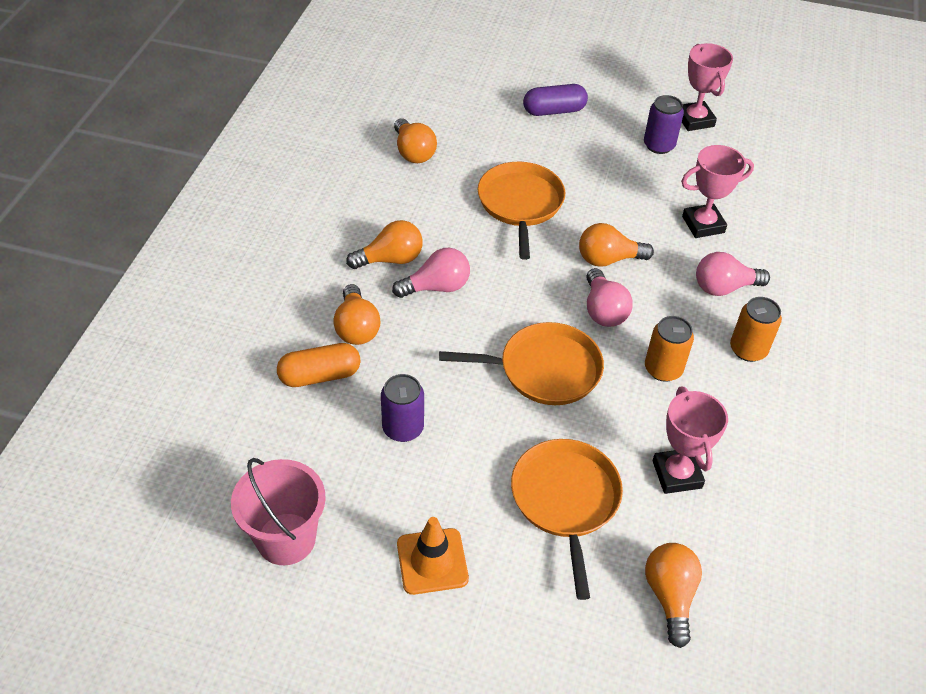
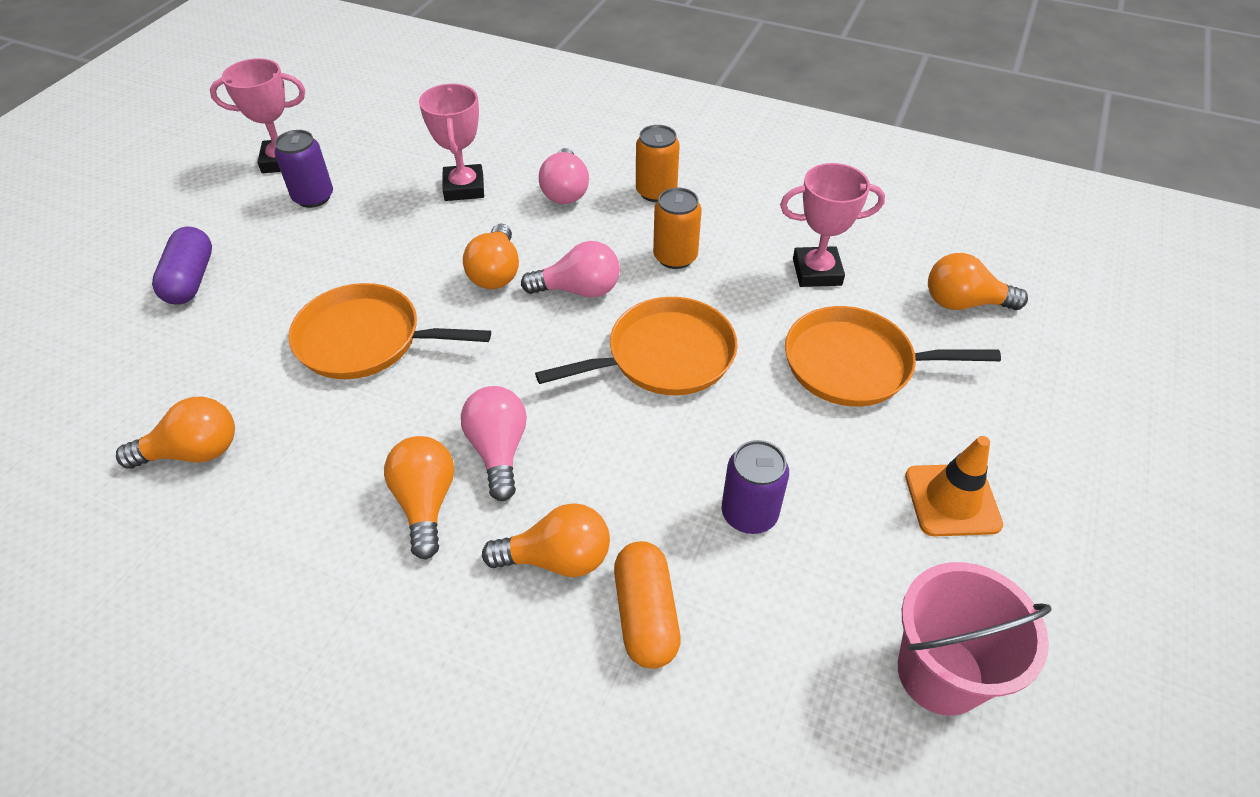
camera: 80 degrees left, 0 degrees up
(544, 370) = (664, 356): orange pan -> orange pan turned 60 degrees clockwise

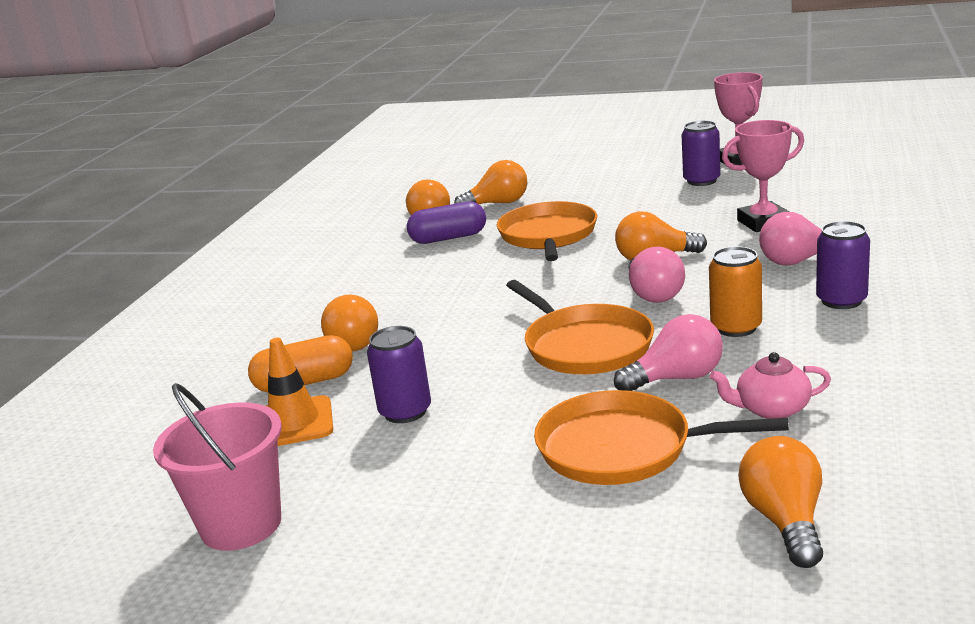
camera: 85 degrees right, 25 degrees down
(191, 279) = (581, 175): purple capsule -> purple capsule (448, 238)
(426, 503) = (397, 289): orange light bulb -> orange light bulb (498, 204)
(498, 450) = (451, 302): pink light bulb -> pink light bulb (676, 378)
(656, 192) = (841, 300): orange can -> purple can
(817, 272) = (771, 409): pink trophy -> pink teapot
(855, 364) = (622, 448): orange pan -> orange pan turned 75 degrees counterclockwise
(952, 500) = (439, 524): orange traffic cone -> orange traffic cone (294, 423)

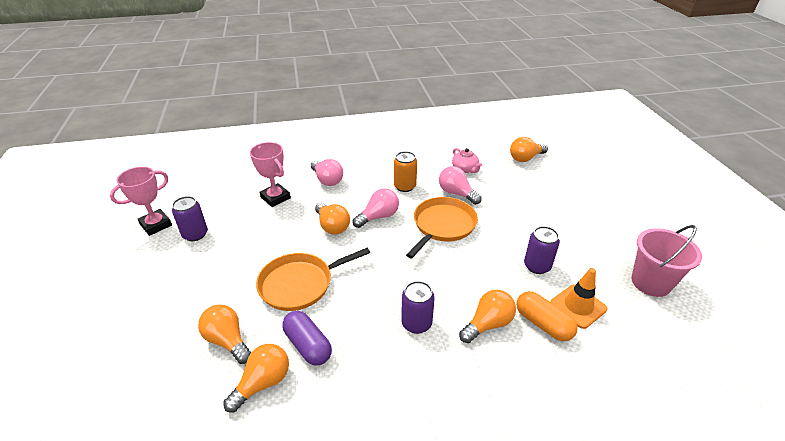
camera: 120 degrees left, 15 degrees up
(622, 448) = (514, 195): orange pan -> none
(841, 300) = (368, 165): purple can -> purple can (416, 323)

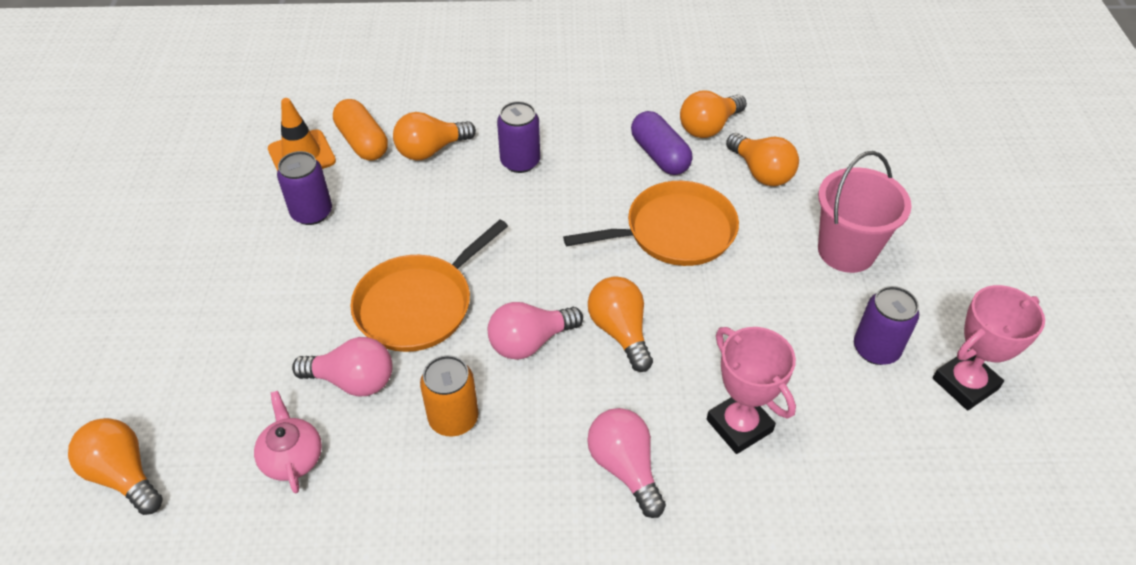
camera: 170 degrees left, 10 degrees up
(456, 193) = (353, 381): pink light bulb -> pink light bulb turned 45 degrees counterclockwise
(525, 158) = (124, 475): orange light bulb -> orange light bulb turned 120 degrees counterclockwise
(650, 282) = (176, 170): pink bucket -> pink bucket (846, 251)

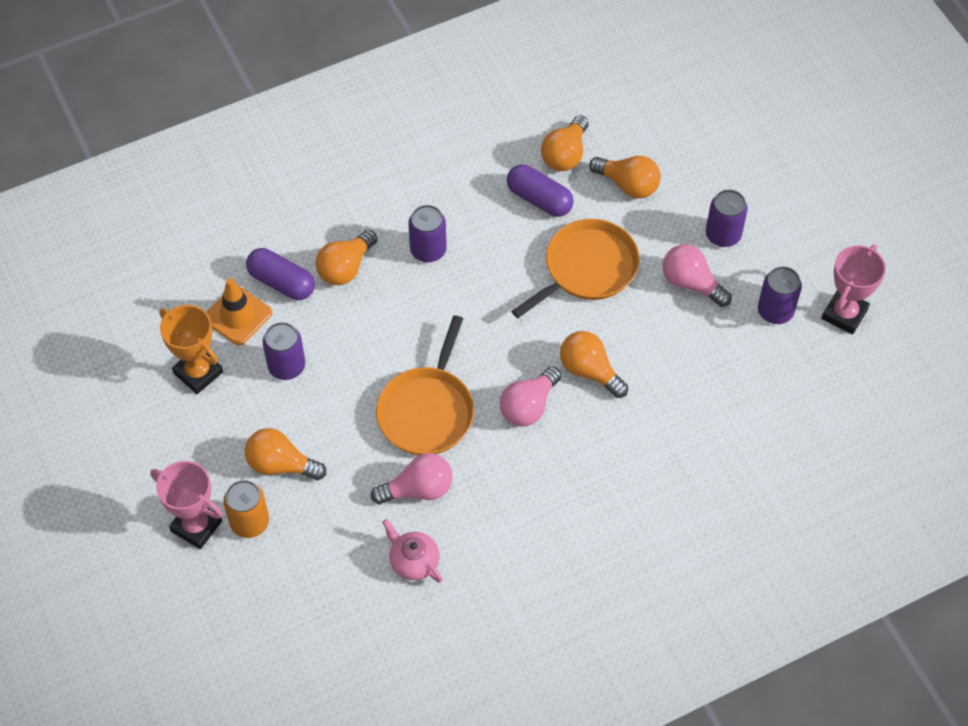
camera: 25 degrees left, 10 degrees up
(124, 475) = (303, 623): orange light bulb -> orange light bulb (281, 465)
(228, 189) = (198, 372): none -> orange trophy
(362, 142) = (281, 282): orange capsule -> purple capsule
(453, 418) = (508, 486): orange can -> orange can (249, 522)
(625, 467) = (645, 471): pink light bulb -> pink light bulb (691, 283)
(739, 425) = (707, 409): pink trophy -> pink trophy (196, 526)
(846, 251) = (723, 235): pink bucket -> purple can

